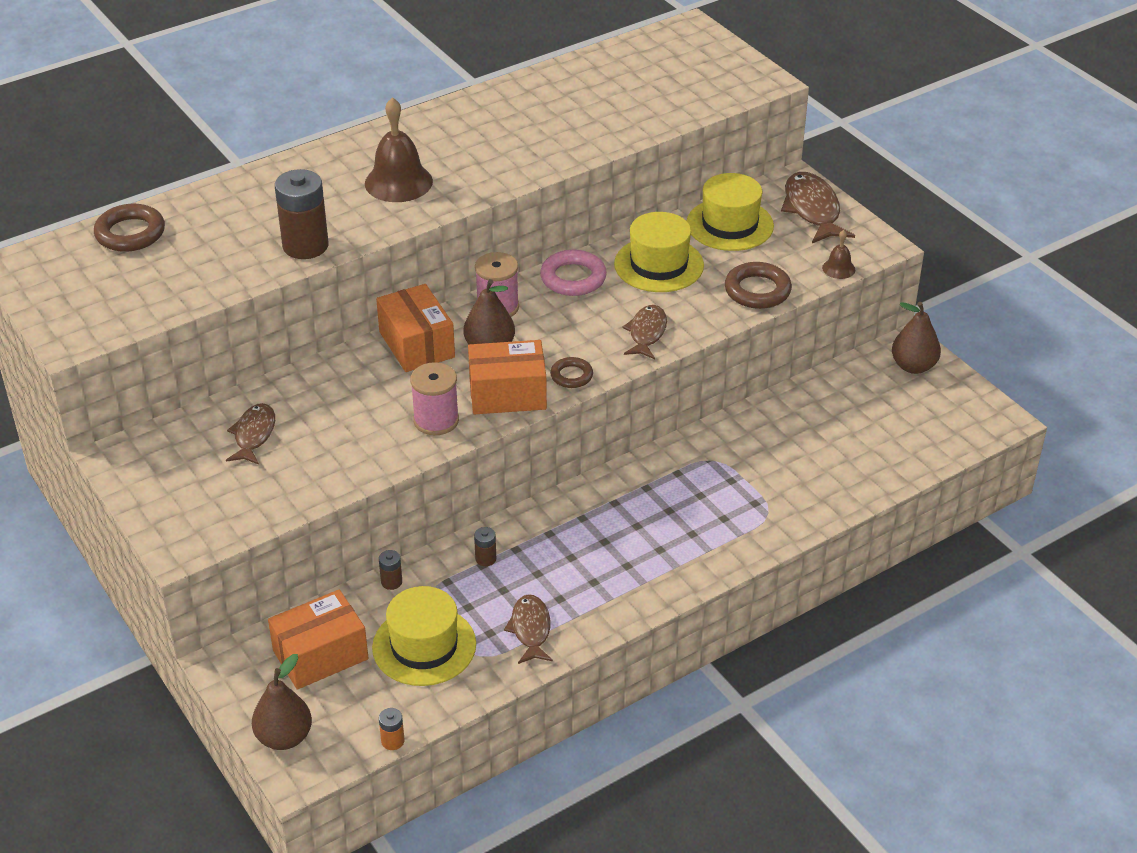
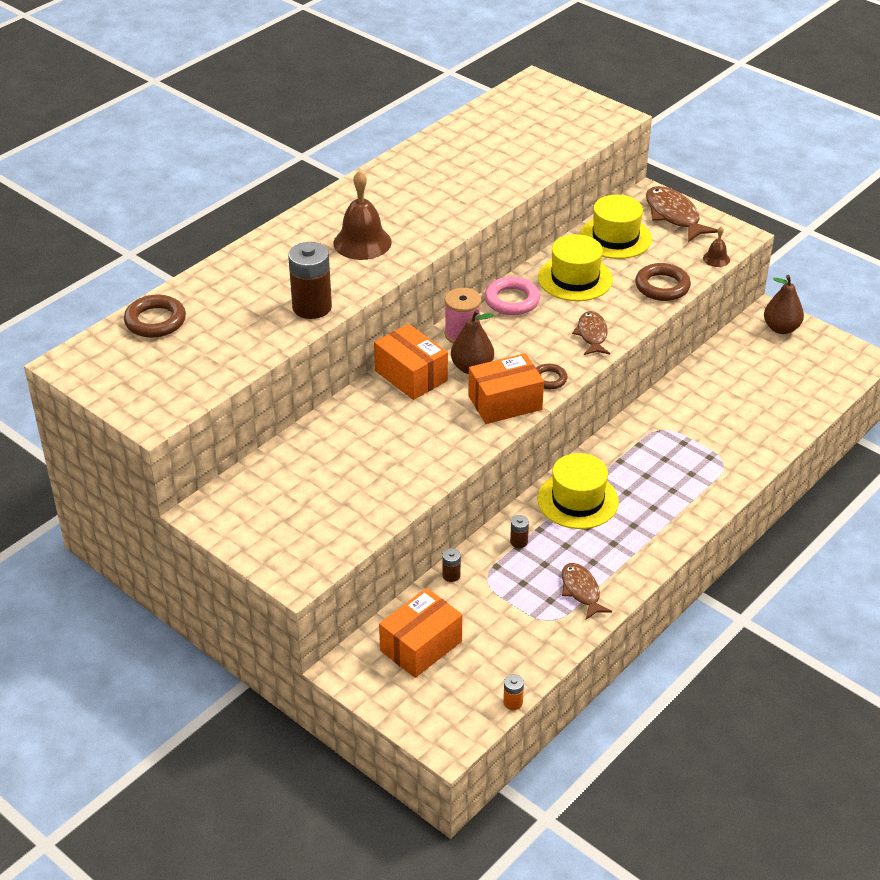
camera: 15 degrees left, 0 degrees up
(254, 435) = (312, 473): brown fish -> none
(284, 737) = (422, 718): brown pear -> none
(424, 646) = (502, 621): yellow hat -> yellow hat (578, 500)
(436, 420) = (457, 434): pink spool -> none

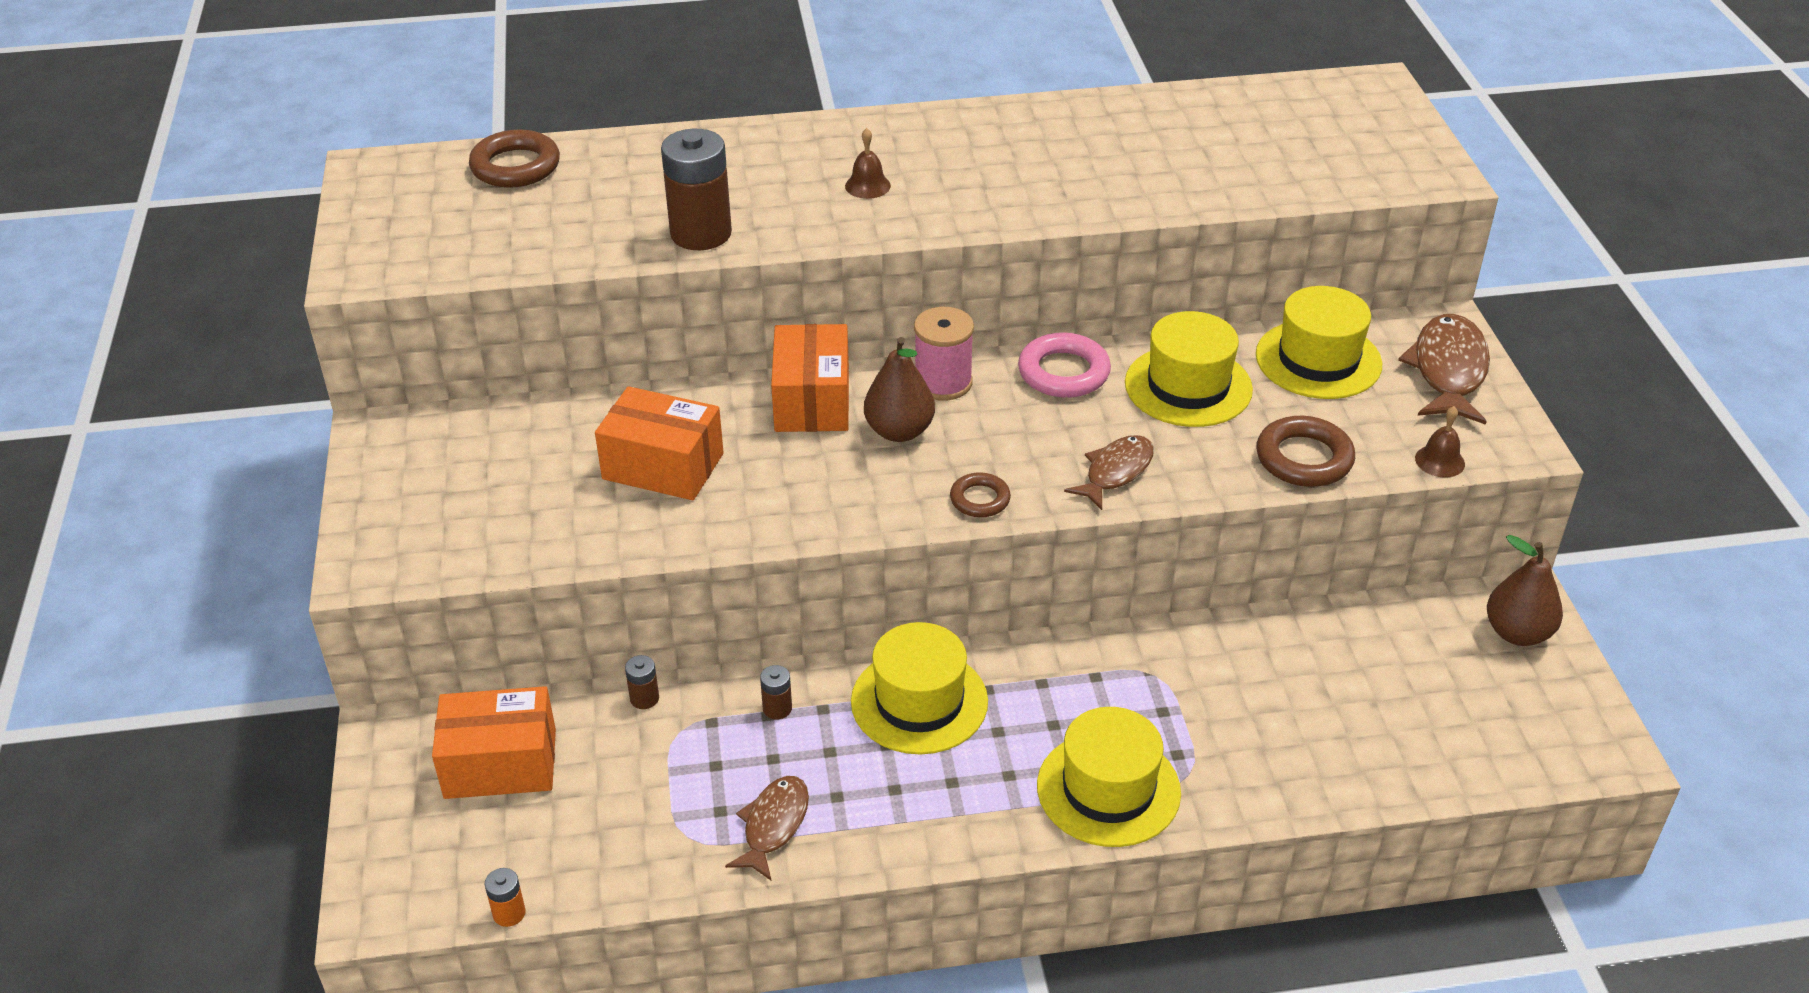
camera: 40 degrees right, 0 degrees up
(362, 242) = (867, 186): brown bell -> brown bell, size x0.50
(505, 403) = (882, 498): orange box -> orange box (663, 466)
(699, 488) = (1108, 789): none -> yellow hat

